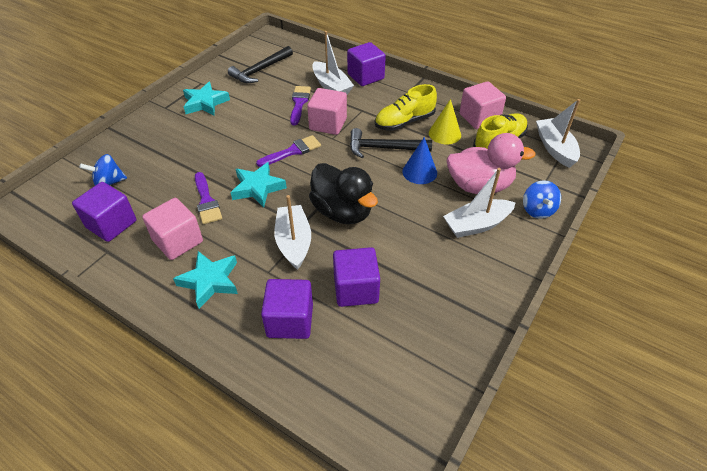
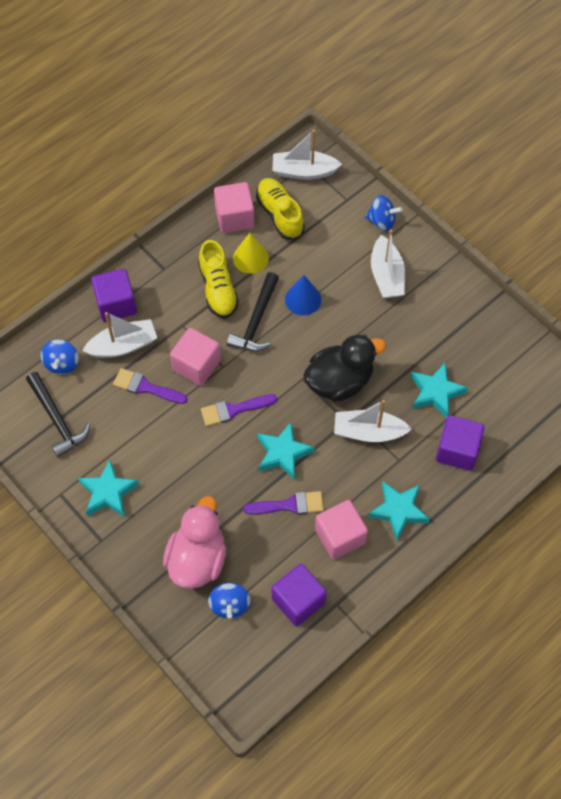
camera: 75 degrees left, 15 degrees up
(292, 151) = (233, 410): purple brush -> purple brush turned 90 degrees counterclockwise
(306, 64) = (62, 364): none -> blue spinning top
(356, 289) = (436, 392): purple cube -> turquoise star
(479, 186) = (337, 255): pink duck -> pink duck (197, 559)

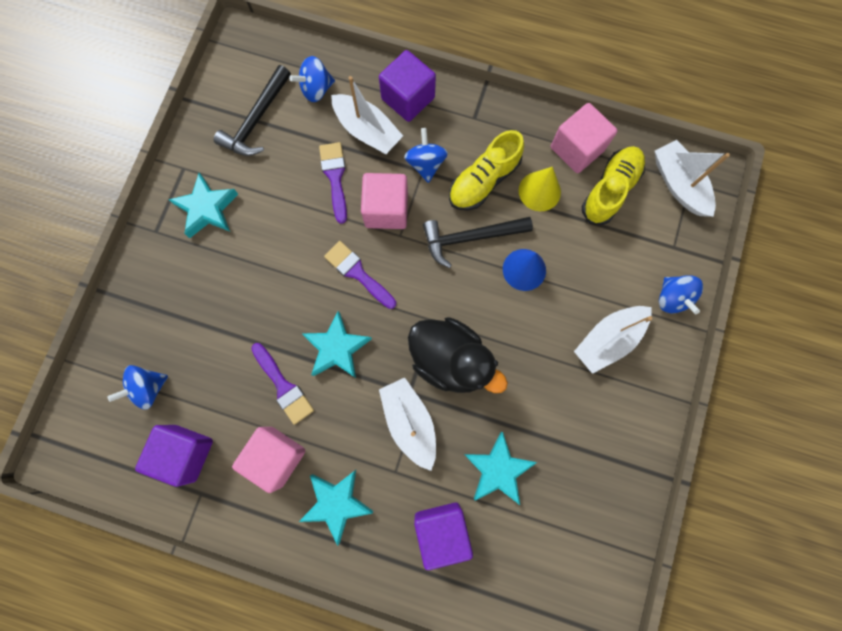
camera: 60 degrees right, 15 degrees up
(178, 320) = (425, 164): none -> blue spinning top
(197, 559) = (180, 330): pink duck -> none

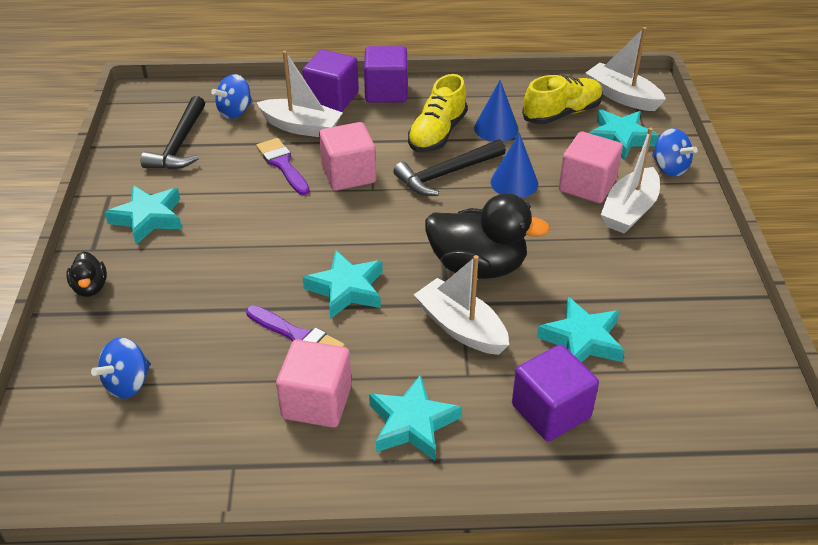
camera: 20 degrees left, 35 degrees down
(144, 276) = (90, 287): none -> black duck
(185, 453) = (198, 431): purple cube -> purple cube (386, 92)
(357, 273) = (341, 226): purple brush -> none
(425, 164) = (373, 135): blue spinning top -> none
(539, 191) = (496, 128): yellow cone -> blue cone
(577, 149) = (514, 95): pink cube -> pink cube (587, 185)
(609, 190) = (562, 113): yellow shoe -> yellow shoe turned 45 degrees clockwise
(647, 243) = (620, 138): none -> turquoise star

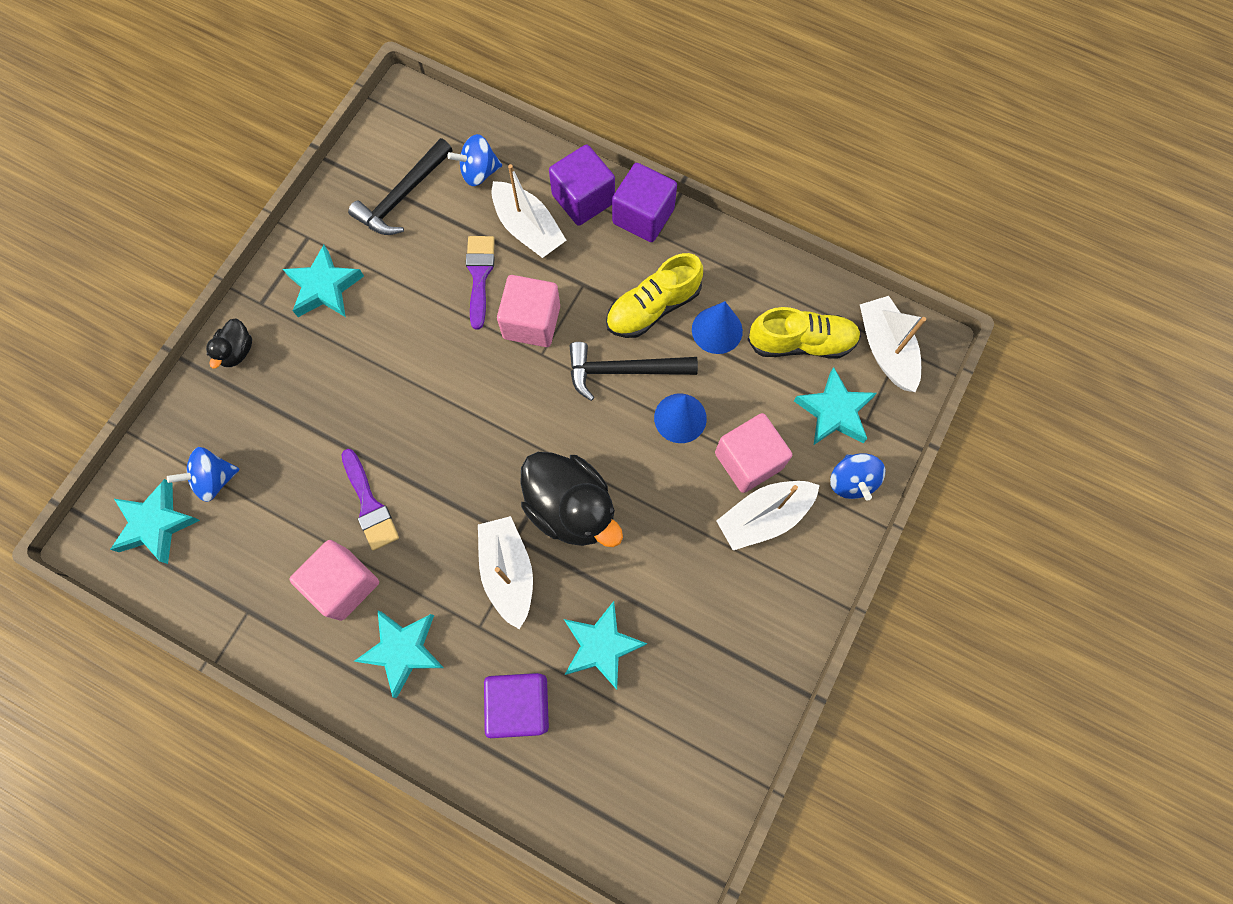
camera: 30 degrees right, 30 degrees up
(346, 289) = (441, 471): turquoise star -> turquoise star (156, 523)

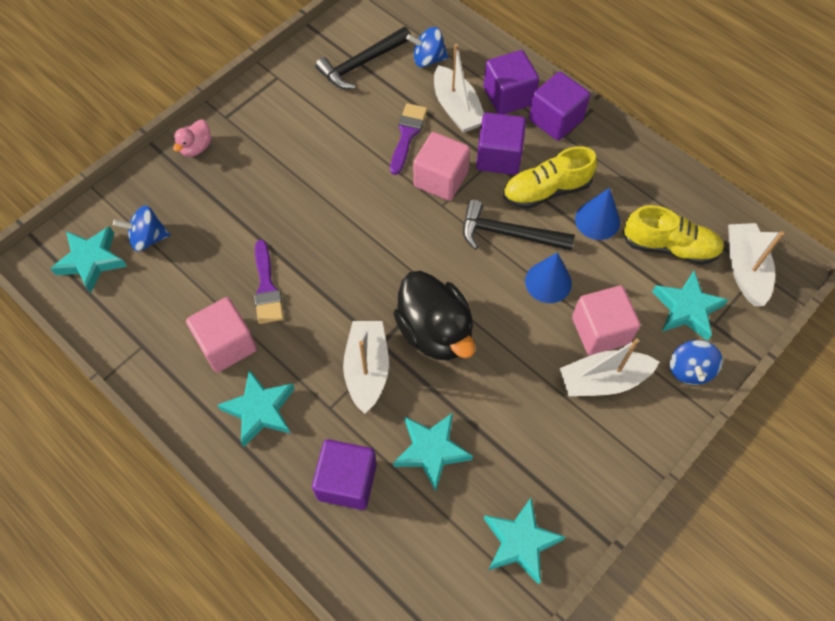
camera: 15 degrees right, 10 degrees down
(237, 351) = (196, 147): black duck -> pink duck
(324, 287) = (279, 116): turquoise star -> turquoise star (520, 542)
(590, 278) = (498, 157): none -> purple cube

